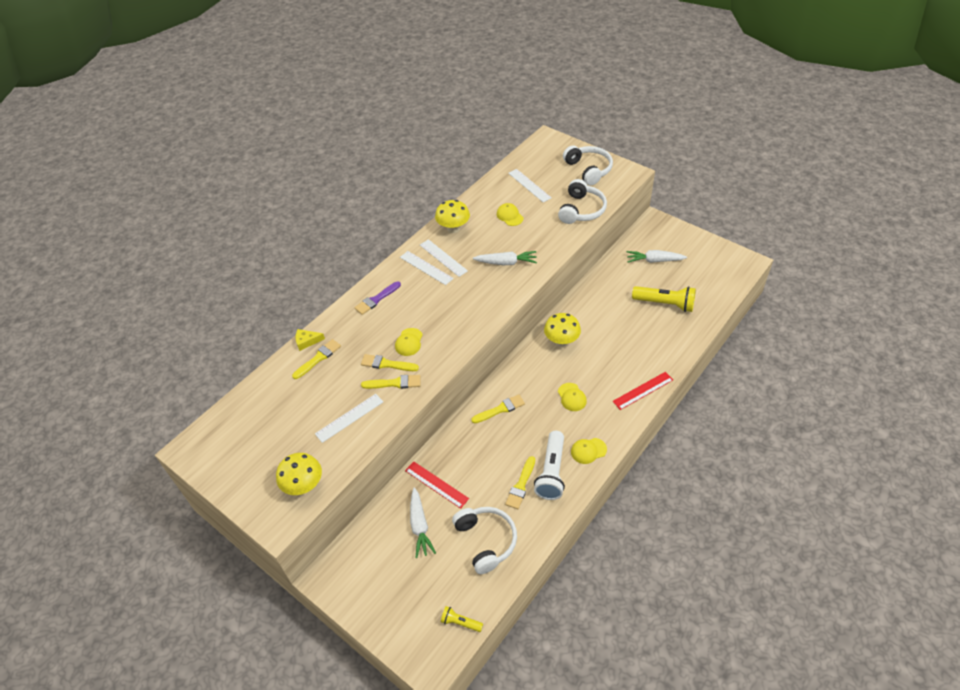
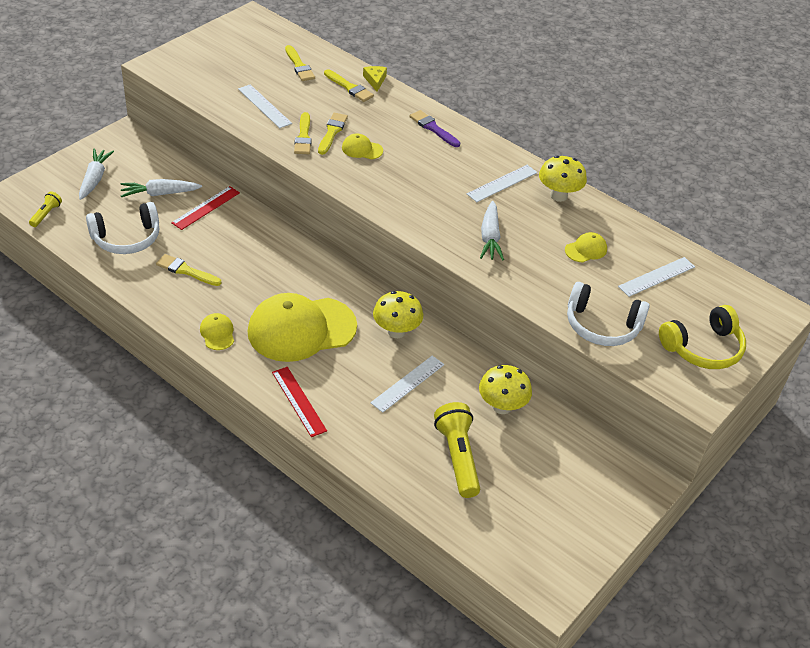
camera: 85 degrees right, 5 degrees down
(304, 486) = (190, 78): yellow mushroom -> yellow mushroom (502, 406)
(426, 268) = (484, 168): white ruler -> white ruler (408, 383)
(500, 409) = (295, 264): yellow brush -> yellow brush (299, 66)
(551, 472) = (196, 297): white flashlight -> none
(572, 397) = (301, 329): yellow cap -> yellow cap, size x2.42
(589, 169) = (703, 348): white headphones -> yellow headphones
(654, 260) = (554, 462): white carrot -> white carrot (95, 179)
(665, 304) = (458, 457): yellow flashlight -> yellow flashlight turned 150 degrees clockwise

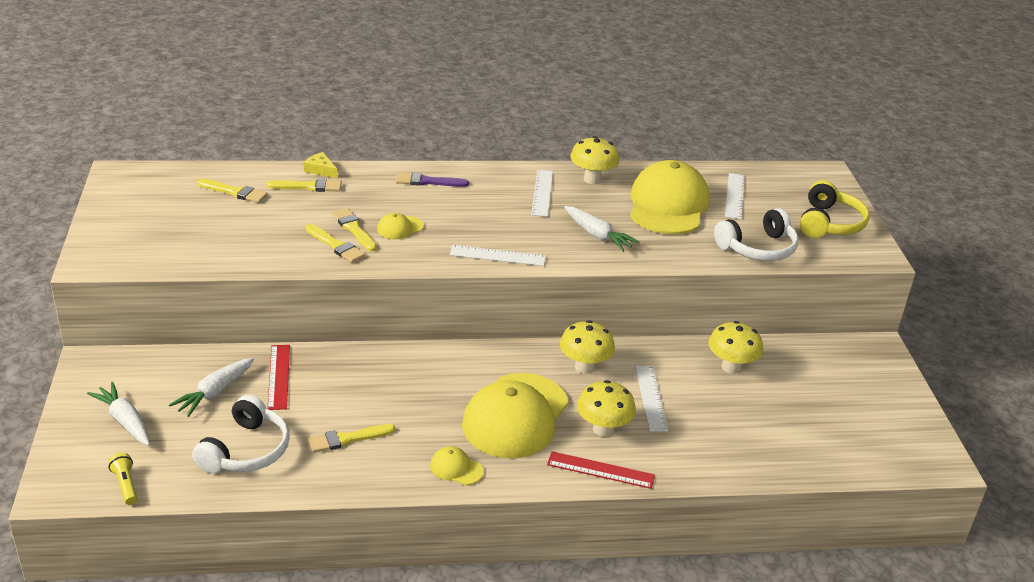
camera: 45 degrees left, 10 degrees down
(264, 106) = (259, 240): white ruler -> white ruler (497, 256)
(342, 378) = (603, 429): none -> yellow mushroom
(458, 457) = (760, 422): yellow flashlight -> none
(586, 250) = (668, 205): yellow cap -> yellow cap, size x2.42

